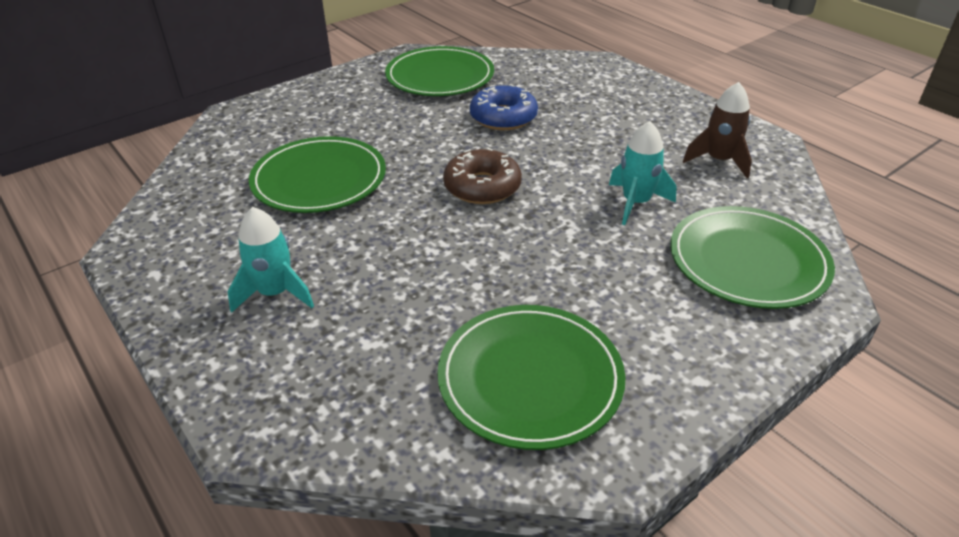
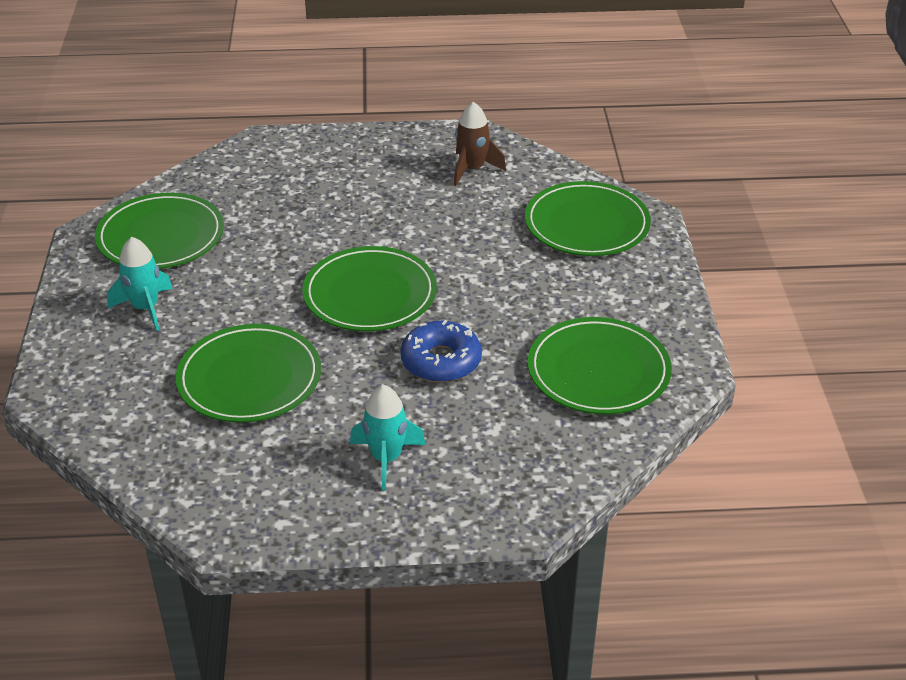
camera: 55 degrees left, 0 degrees up
(482, 187) = (370, 294): brown donut -> green plate
(503, 117) = (282, 235): blue donut -> blue donut (441, 361)
(636, 203) = (476, 233): turquoise rocket -> turquoise rocket (145, 308)

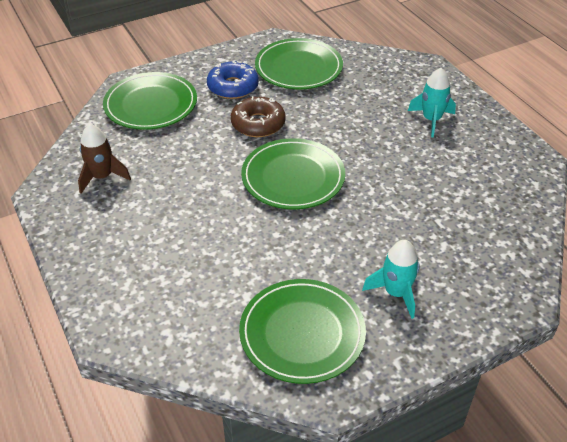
camera: 115 degrees left, 5 degrees up
(249, 378) = (419, 201): green plate -> none
(441, 361) = (336, 125): blue donut -> blue donut (233, 87)
(490, 296) = (258, 124): none -> brown donut

